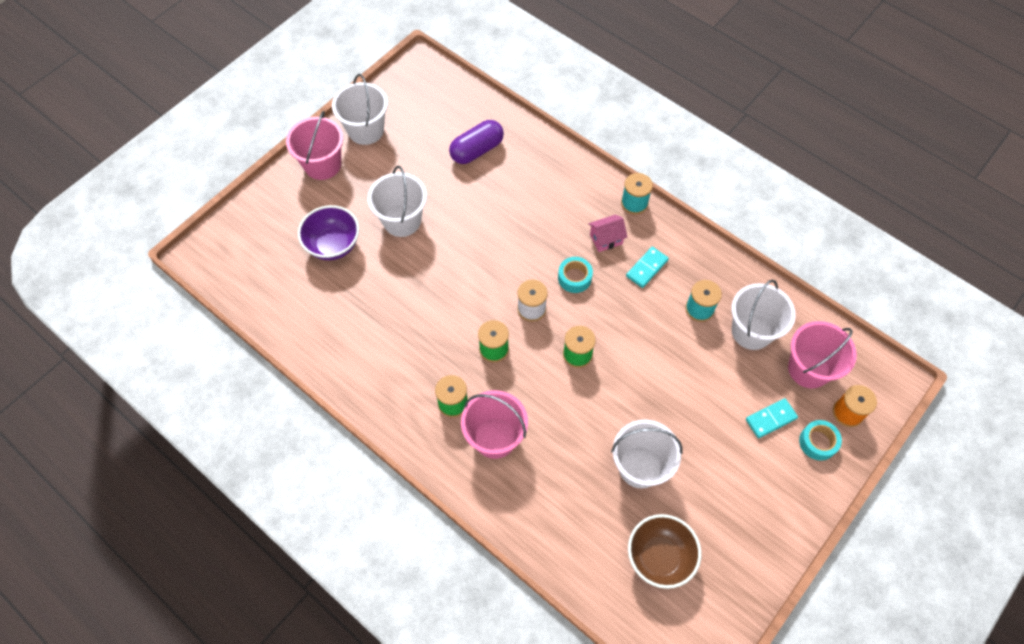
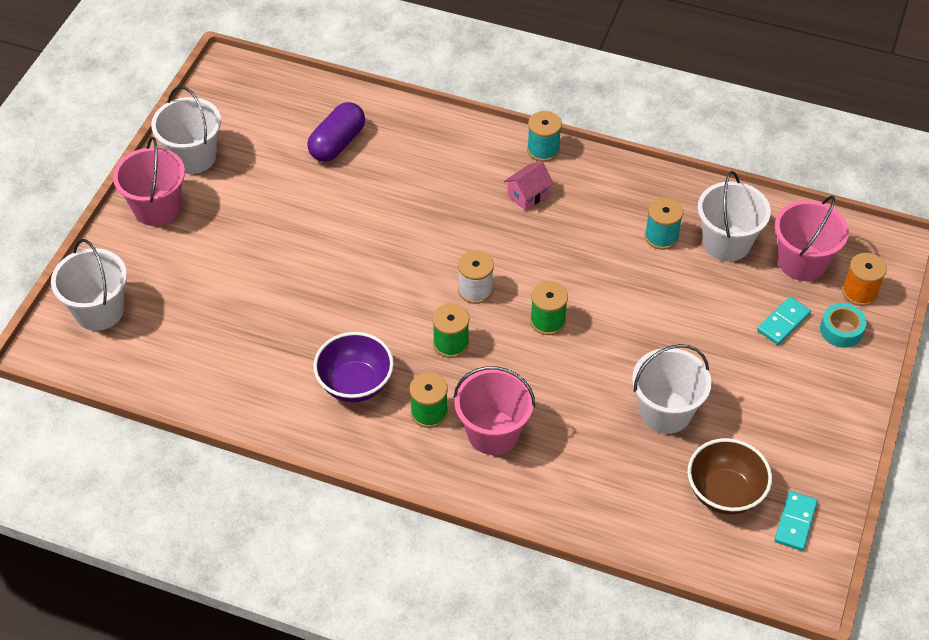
camera: 20 degrees left, 10 degrees down
(333, 245) = (211, 290): purple bowl -> purple bowl (355, 384)
(402, 220) = (282, 241): white bucket -> white bucket (99, 311)
(574, 278) = (510, 245): turquoise tape -> none
(646, 268) = (586, 212): turquoise domino -> turquoise domino (795, 522)

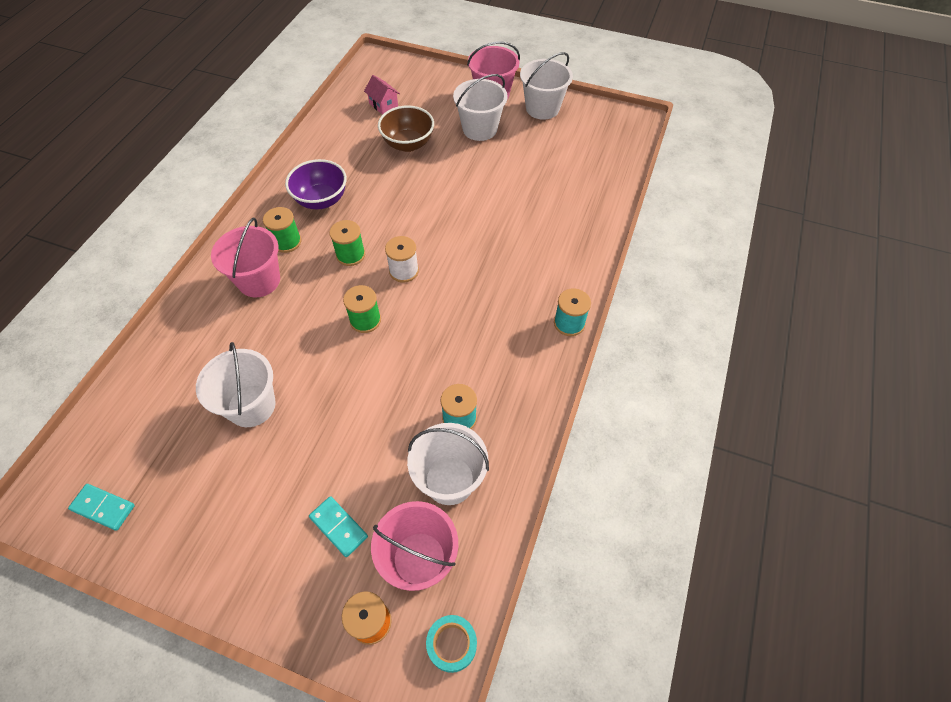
camera: 90 degrees right, 5 degrees up
(99, 311) = (403, 77): white bucket -> white bucket (479, 129)
(337, 143) = (564, 183): purple capsule -> none
(528, 195) = (511, 310): pink house -> pink house (383, 105)
(724, 493) = (153, 447): brown bowl -> brown bowl (408, 144)
(841, 330) = (320, 590): turquoise tape -> turquoise tape (452, 644)

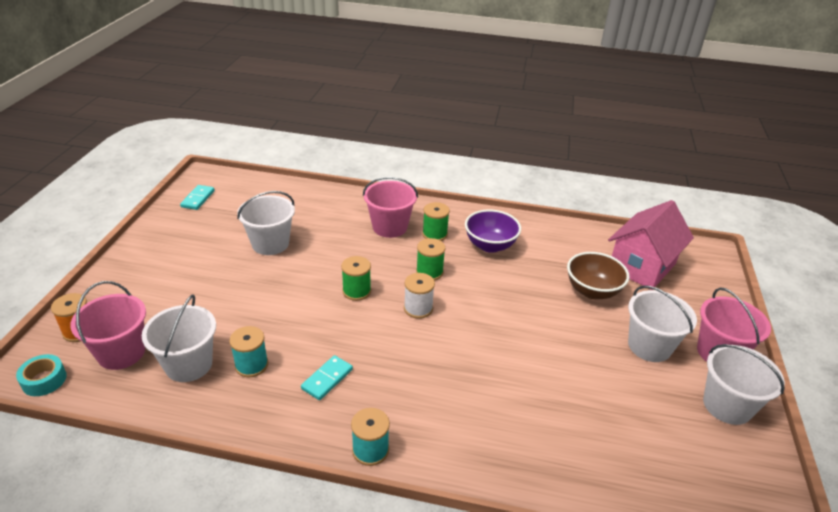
camera: 80 degrees right, 20 degrees down
(338, 527) = (160, 303): turquoise domino -> turquoise domino (327, 379)
(383, 105) = (641, 266): pink house -> pink house, size x2.20

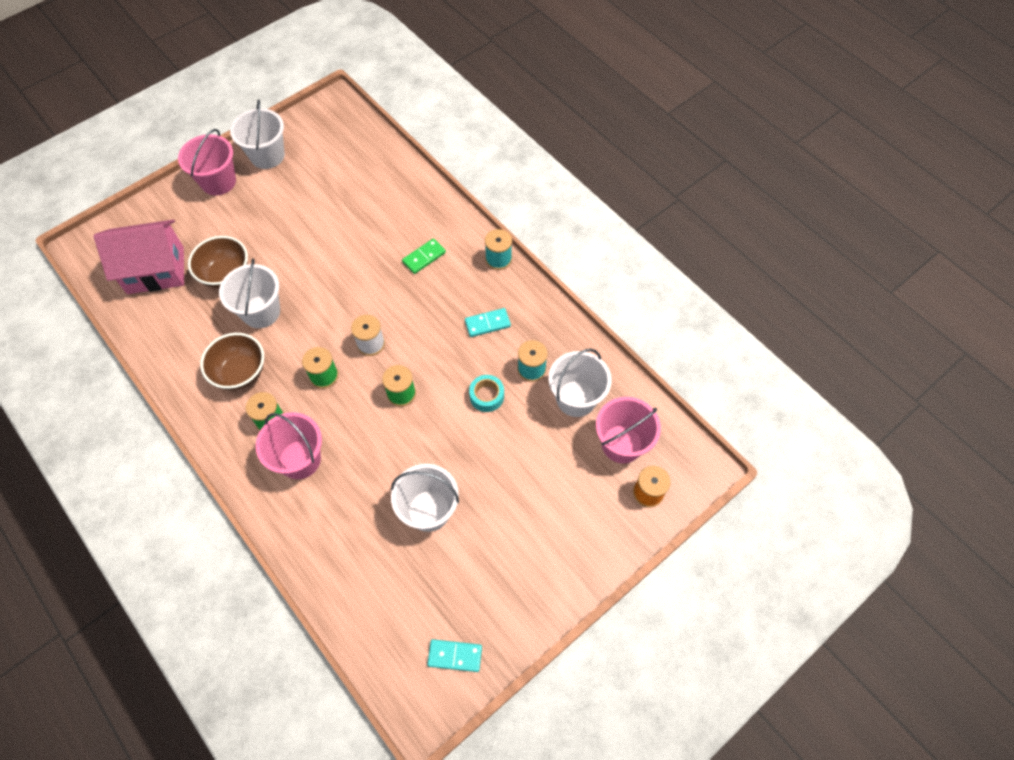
camera: 140 degrees left, 25 degrees up
(44, 380) = (687, 450): turquoise tape -> turquoise tape (486, 396)
(198, 199) = (455, 655): turquoise domino -> turquoise domino turned 45 degrees clockwise
(451, 402) = (424, 257): none -> green domino
(490, 245) = (240, 372): purple bowl -> brown bowl
(649, 346) = (253, 212): white bucket -> white bucket (261, 311)

